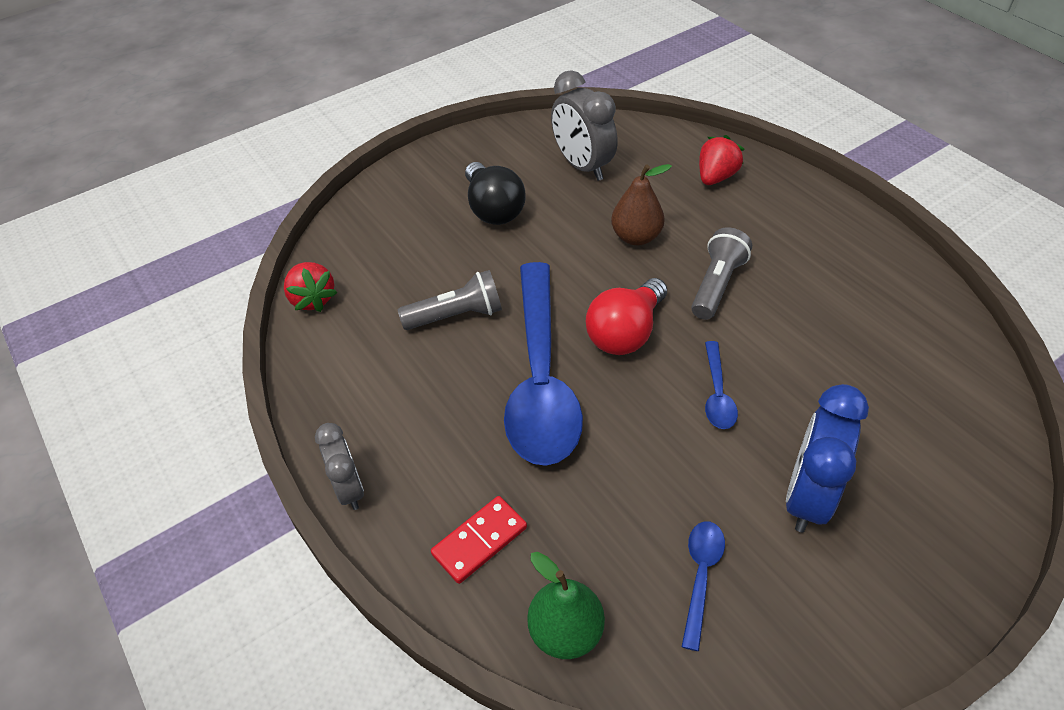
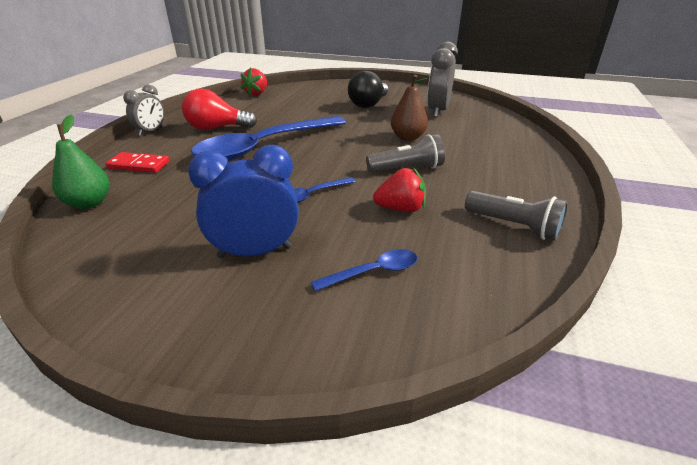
camera: 50 degrees right, 15 degrees down
(456, 315) = (283, 118): grey flashlight -> grey flashlight (514, 226)
(625, 333) = (327, 156): red light bulb -> red light bulb (216, 128)
(701, 576) = (154, 232): blue spoon -> blue spoon (373, 272)
(716, 177) = (501, 142): red strawberry -> red strawberry (400, 209)

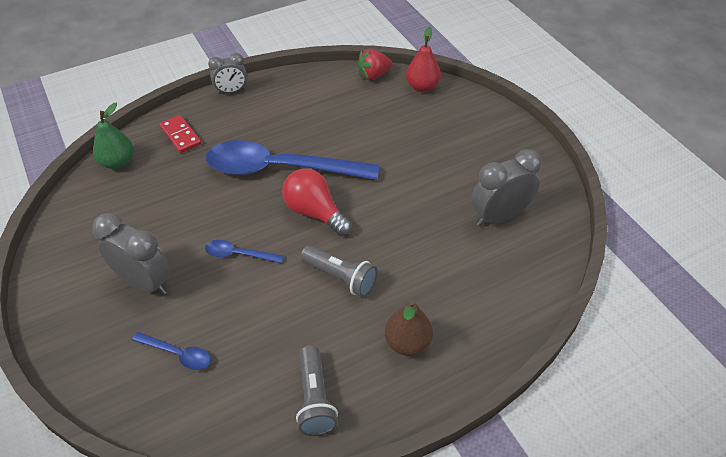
camera: 45 degrees right, 15 degrees up
(216, 128) = (278, 117): red light bulb -> red light bulb (314, 212)
(255, 252) = (144, 282): blue clock -> grey clock
(298, 88) = (422, 87): none -> red pear
(368, 104) = (449, 159): black light bulb -> none
(400, 209) = (270, 316): red strawberry -> none
(407, 137) = (404, 237): brown pear -> brown pear (407, 343)

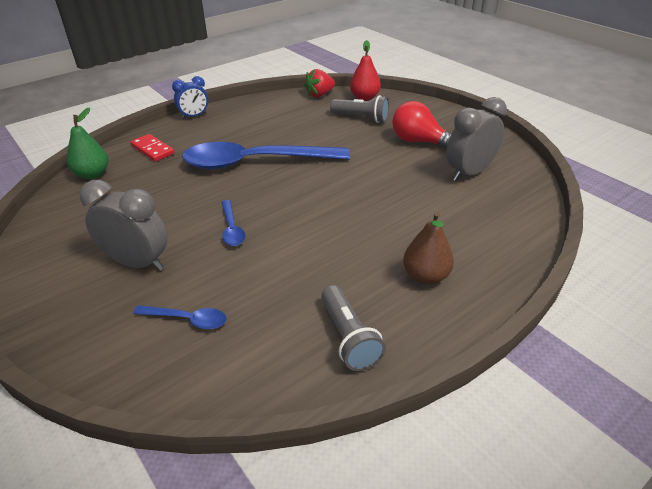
camera: 10 degrees left, 10 degrees down
(231, 91) = (194, 116): grey clock -> blue clock
(238, 254) = (232, 229): blue spoon -> blue spoon turned 105 degrees counterclockwise
(314, 212) = (298, 189): red light bulb -> red light bulb (419, 141)
(340, 277) = (340, 234): grey flashlight -> grey flashlight (361, 118)

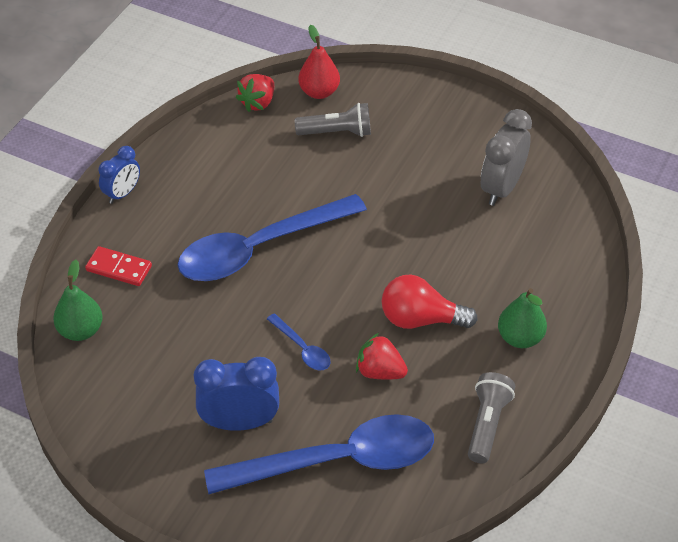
camera: 25 degrees left, 10 degrees up
(138, 263) = (239, 422): grey clock -> blue clock
(187, 319) = (337, 461): blue spoon -> blue spoon, size x2.42
(280, 263) = (380, 371): none -> red strawberry
(348, 337) = (487, 424): grey flashlight -> grey flashlight turned 120 degrees counterclockwise
(419, 141) = (425, 154): red light bulb -> red light bulb (420, 319)
(425, 276) = (520, 338): brown pear -> green pear

